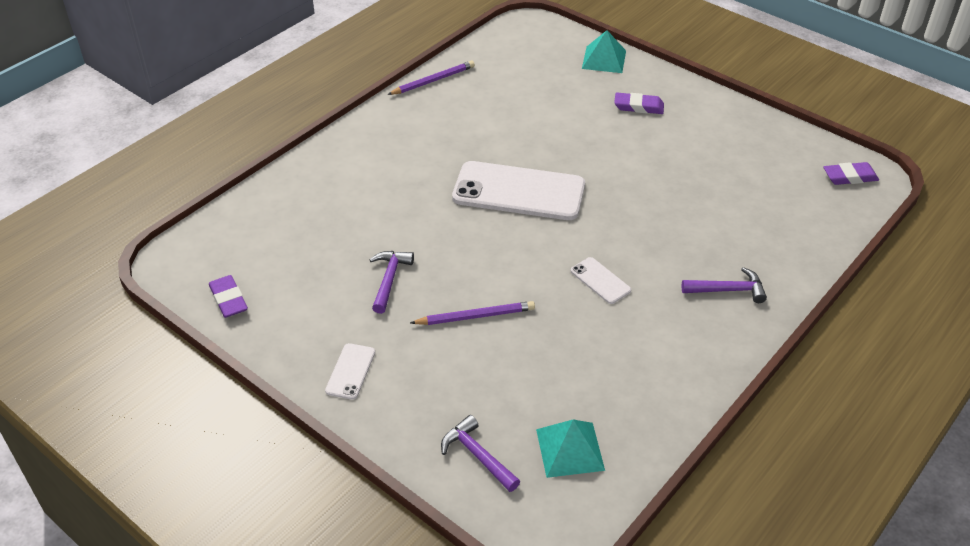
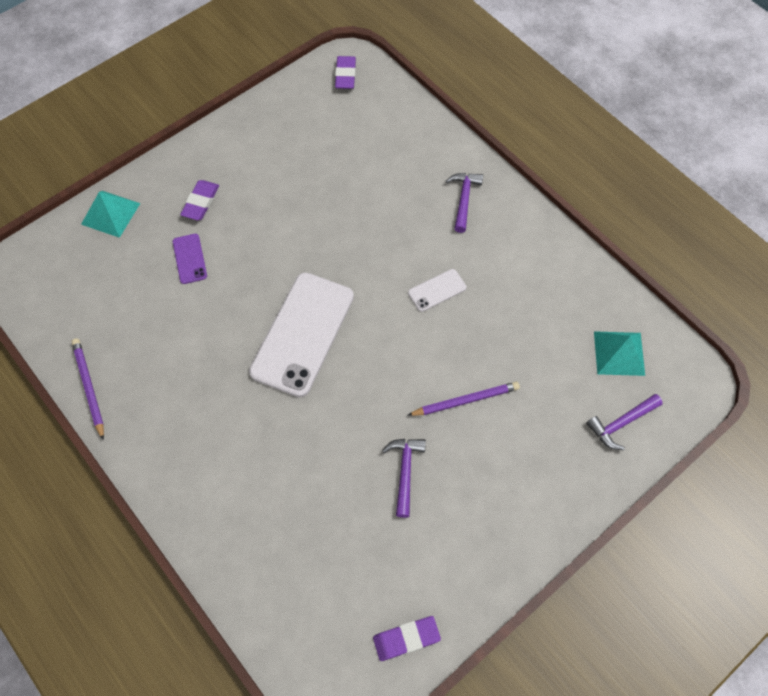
camera: 80 degrees left, 20 degrees up
(350, 371) = (519, 519): white phone -> none
(389, 280) = (405, 472): purple hammer -> purple hammer turned 75 degrees clockwise
(475, 316) = (465, 400): purple pencil -> purple pencil turned 75 degrees clockwise
(575, 111) = (189, 259): none -> purple phone

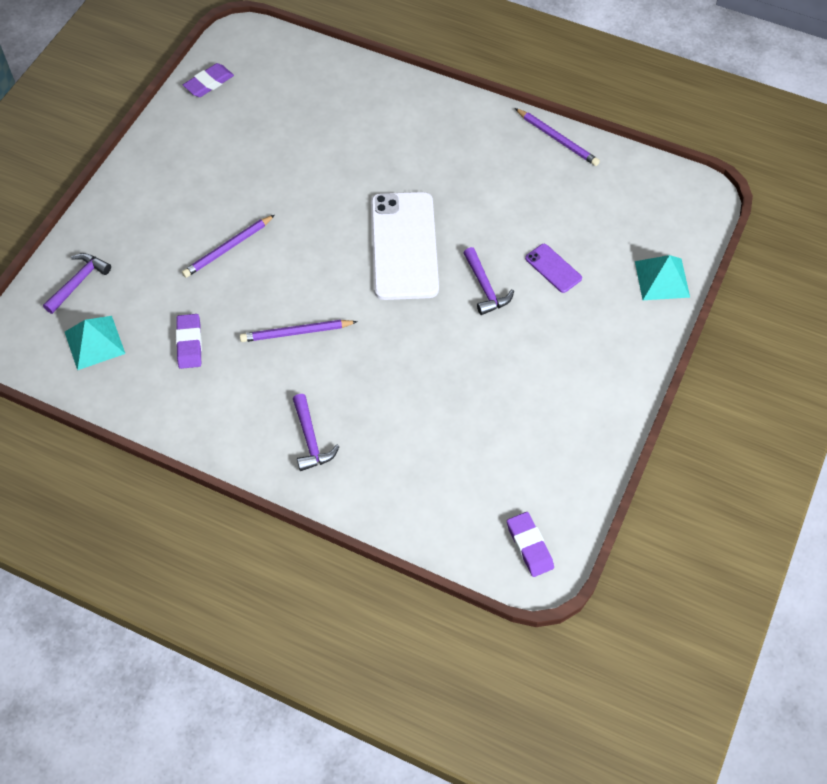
camera: 155 degrees right, 5 degrees down
(201, 202) = (584, 325): purple eraser -> purple eraser (189, 343)
(405, 472) = (257, 178): purple hammer -> purple hammer (485, 287)
(437, 290) = (296, 332): white phone -> purple pencil

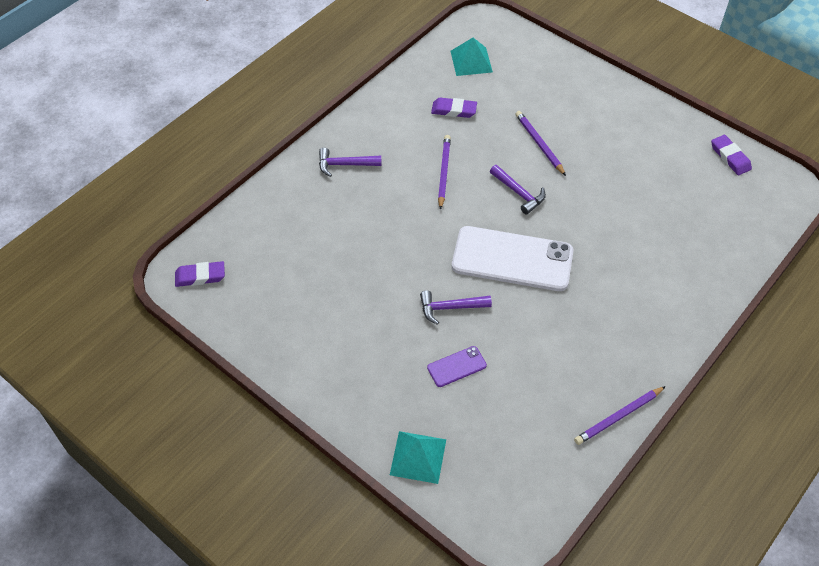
camera: 105 degrees right, 5 degrees down
(78, 282) = (528, 58): purple hammer -> purple hammer (519, 193)

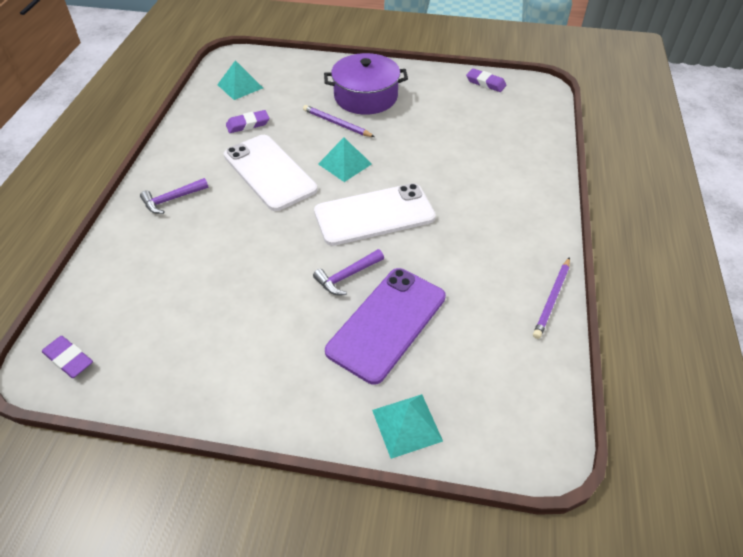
camera: 30 degrees left, 5 degrees down
(200, 276) = (69, 359): purple eraser -> purple eraser turned 75 degrees clockwise
(444, 172) = (269, 172): purple pencil -> white phone
(456, 366) = (387, 323): purple phone -> purple phone, size x2.25
(519, 193) = (345, 164): purple hammer -> turquoise pyramid
(588, 123) = (366, 96): none -> purple pot

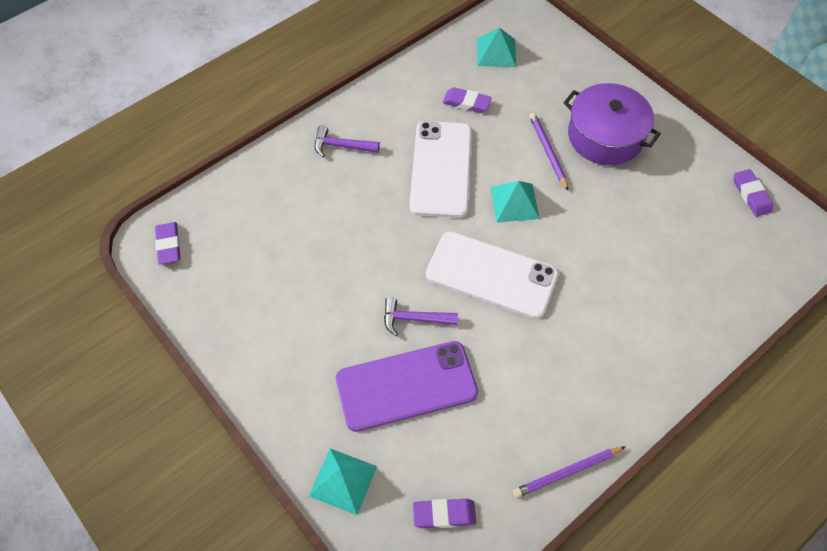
camera: 40 degrees right, 10 degrees up
(504, 388) = (444, 514): none -> purple eraser

